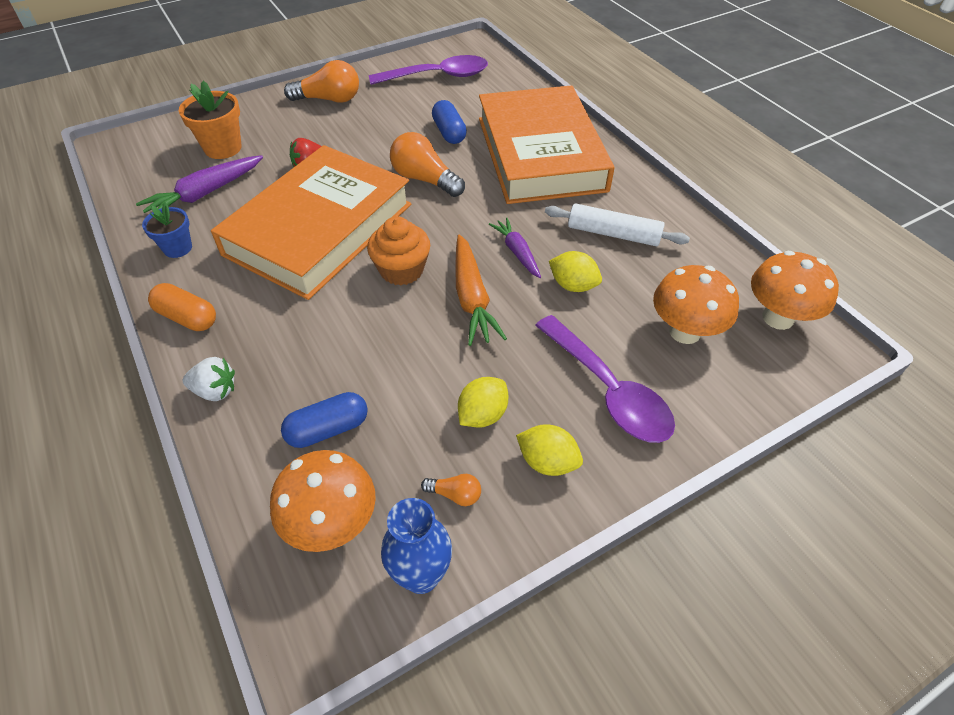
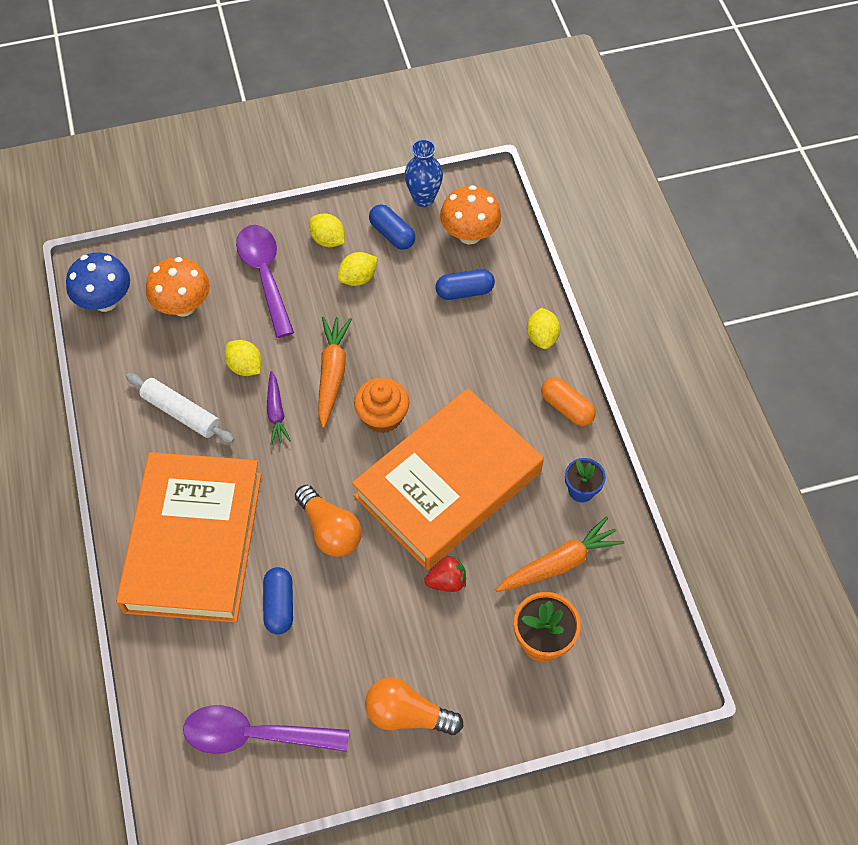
camera: 165 degrees left, 10 degrees up
(205, 194) = (559, 563): purple carrot -> orange carrot
(215, 391) = (542, 337): white strawberry -> yellow lemon
(455, 494) = (392, 234): orange light bulb -> blue capsule
(778, 318) = (105, 301): orange mushroom -> blue mushroom

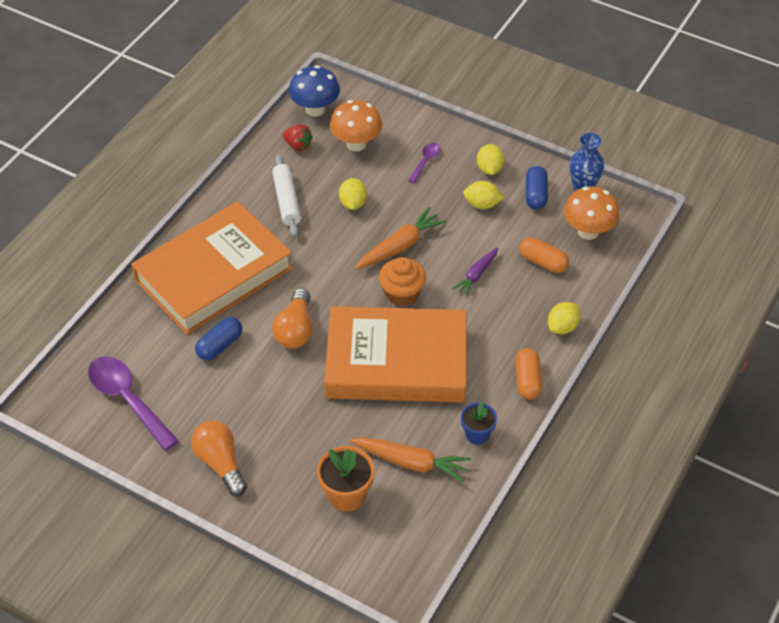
camera: 45 degrees right, 10 degrees down
(265, 275) = (425, 161): purple spoon -> purple spoon, size x0.50
(276, 412) = (341, 242): purple carrot -> purple carrot (476, 275)
(447, 581) = (330, 414): red strawberry -> red strawberry (298, 145)
(464, 291) = (543, 262): blue capsule -> orange capsule

